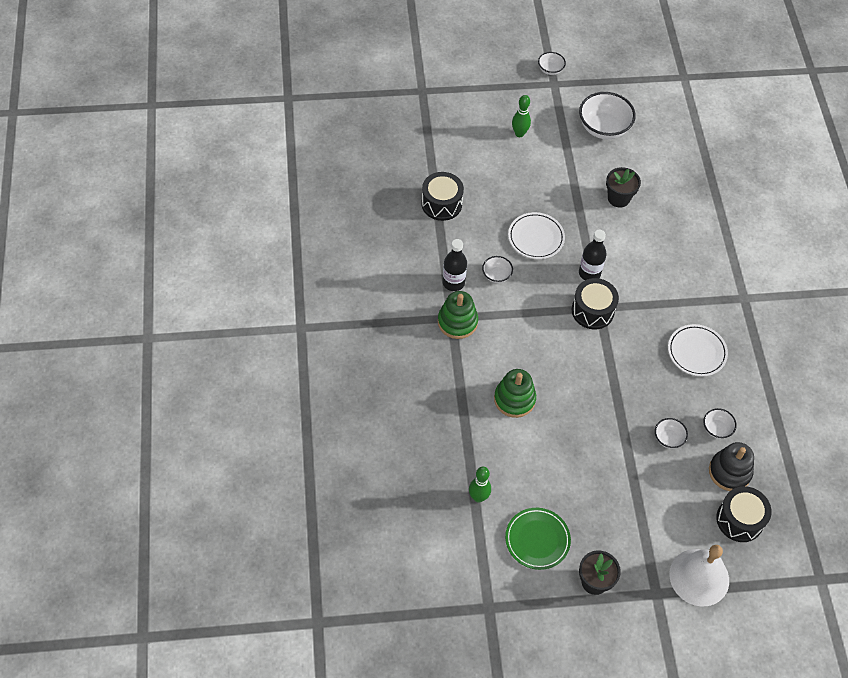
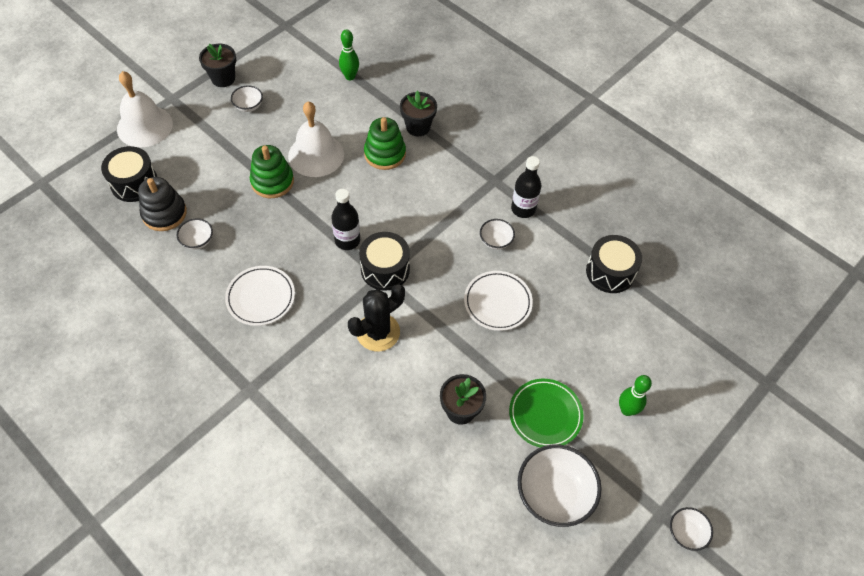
camera: 140 degrees right, 0 degrees up
(457, 322) = (486, 180): green stacking toy -> green stacking toy (272, 181)
(466, 404) = (418, 127): none -> black flower pot
(537, 540) = (285, 78): green plate -> green plate (545, 415)
(570, 438) = (316, 155): none -> white bell
(589, 273) = (418, 303): black bottle -> black bottle (347, 240)
(632, 274) = (378, 332): none -> black cactus
(668, 438) = (235, 206): white bowl -> white bowl (248, 106)

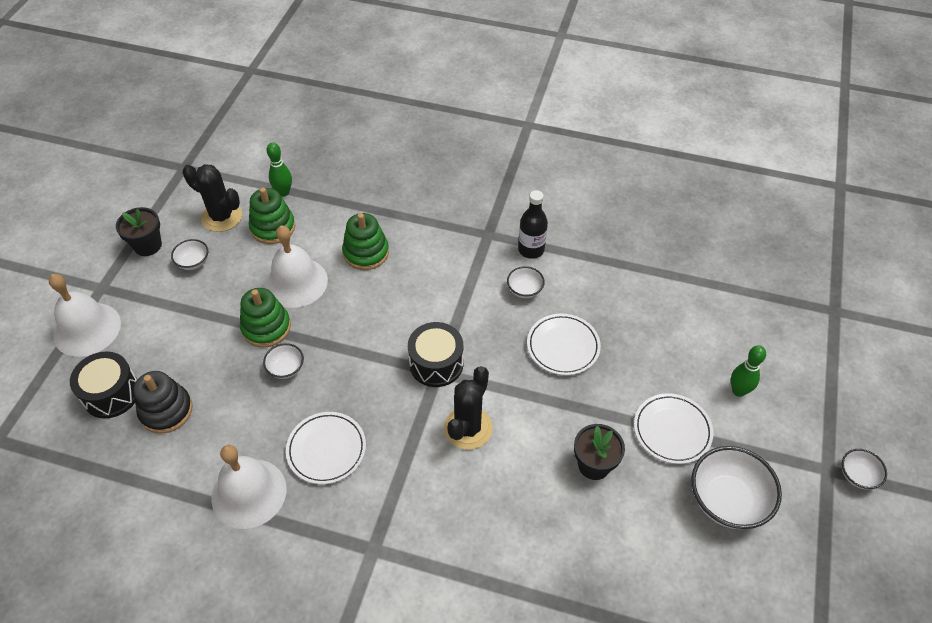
camera: 25 degrees left, 5 degrees down
(186, 303) = (249, 493): none -> white bell
(197, 241) = (221, 422): white bowl -> white bowl (286, 368)
(290, 77) = (221, 217): none -> black cactus
(324, 102) = (273, 227): none -> green stacking toy
(347, 240) = (381, 352): black bottle -> none
(418, 127) = (383, 214): black flower pot -> none
(545, 415) = (672, 430): green plate -> white plate
(610, 272) = (644, 273): black drum -> none

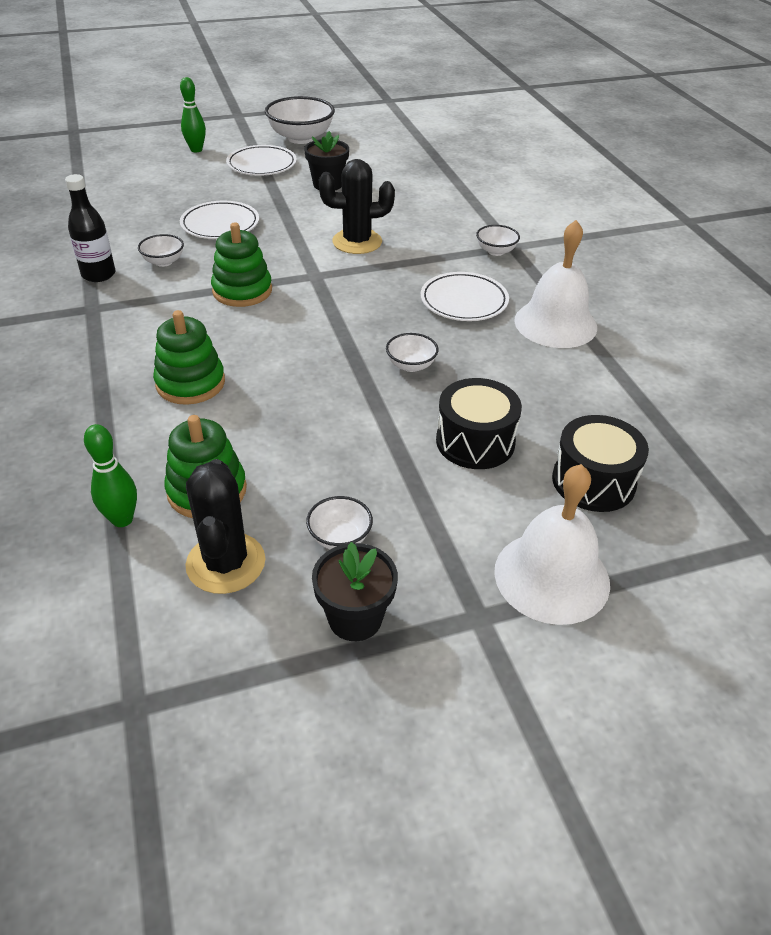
camera: 125 degrees left, 10 degrees down
(166, 410) = (555, 423): black stacking toy -> none
(266, 327) = (376, 407): green stacking toy -> green stacking toy (242, 291)
(296, 282) = (287, 417): white bell -> none
(436, 363) = (306, 279): black drum -> black drum (475, 441)
(857, 476) = (233, 107): white bowl -> white bowl (496, 251)

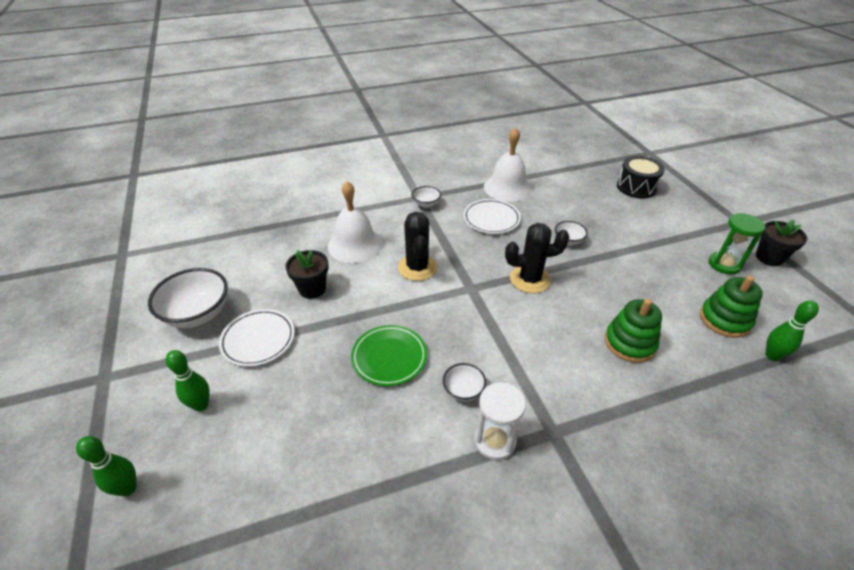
camera: 90 degrees left, 0 degrees up
(98, 274) = (495, 441): black bottle -> white hourglass
(134, 135) = (128, 488): none -> green bowling pin
(220, 224) = (389, 357): white plate -> green plate
(226, 563) = (770, 305): black cactus -> black cactus (530, 279)
(242, 291) = (502, 328): green stacking toy -> none
(340, 537) = (724, 264): white bowl -> green hourglass
(475, 441) = (626, 219): black drum -> none
(551, 576) = (703, 202): white bell -> white bell (355, 244)

